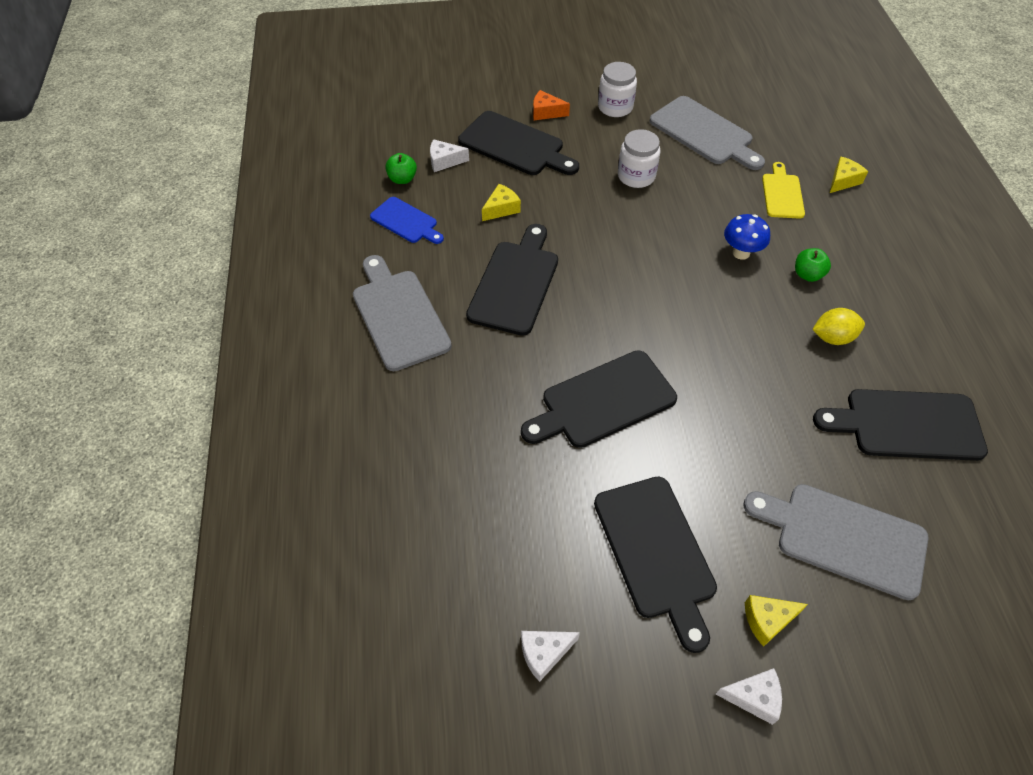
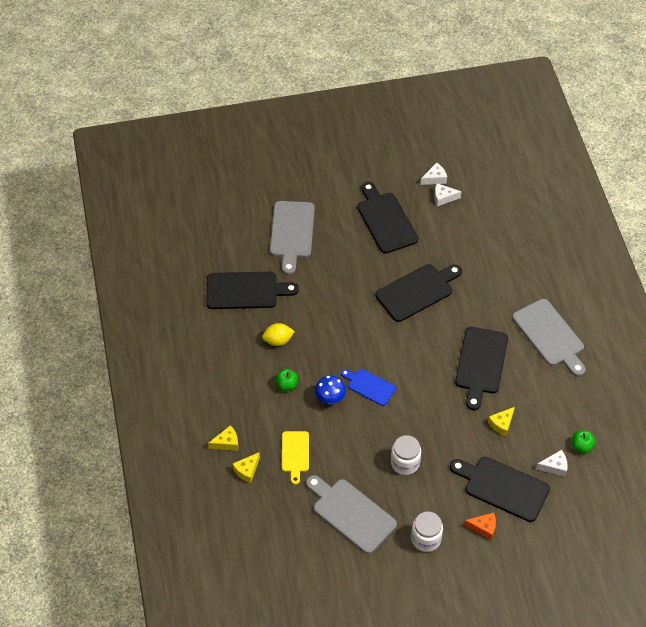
camera: 175 degrees right, 0 degrees up
(406, 221) = (567, 407): blue cutting board -> blue cutting board (369, 386)
(753, 697) = (342, 170): white cheese -> white cheese (443, 198)
(767, 620) = (333, 197): yellow cheese -> yellow cheese (227, 443)
(843, 538) = (292, 233): grey cutting board -> grey cutting board turned 75 degrees clockwise

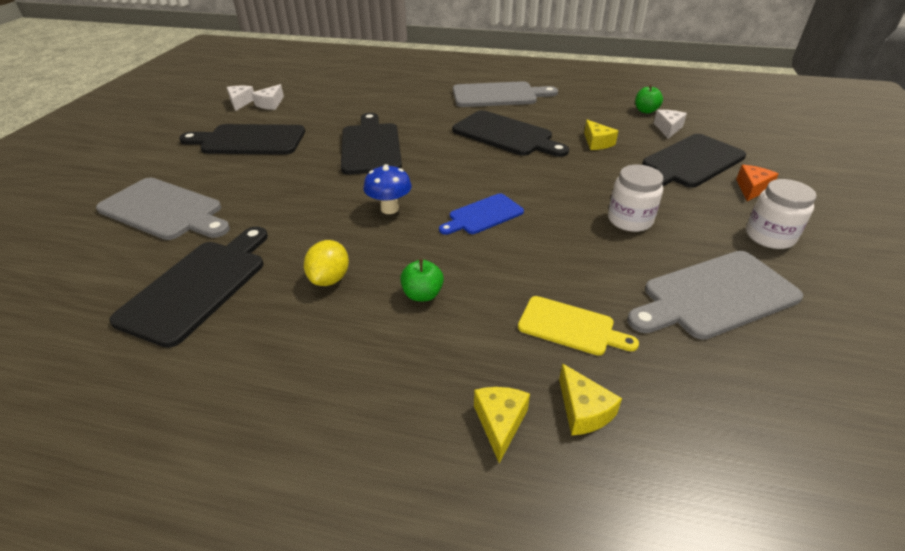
camera: 65 degrees left, 15 degrees down
(330, 399) = (481, 256): blue mushroom -> blue mushroom (389, 209)

